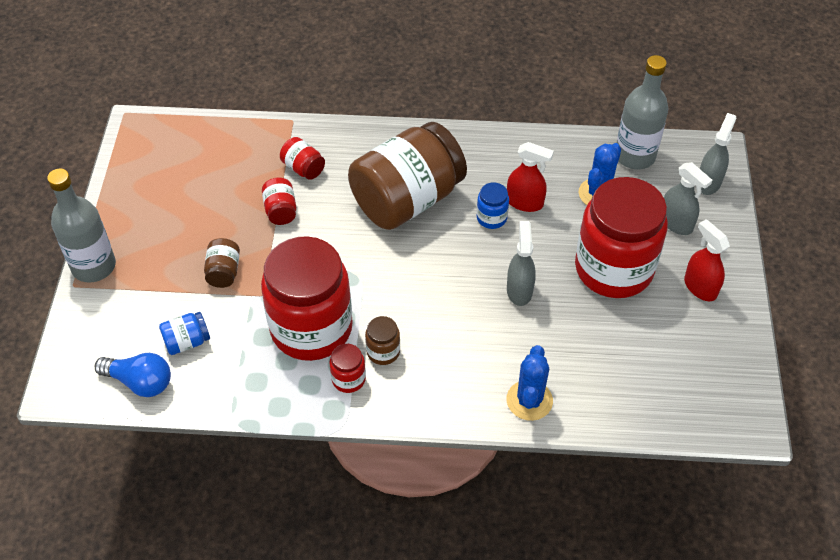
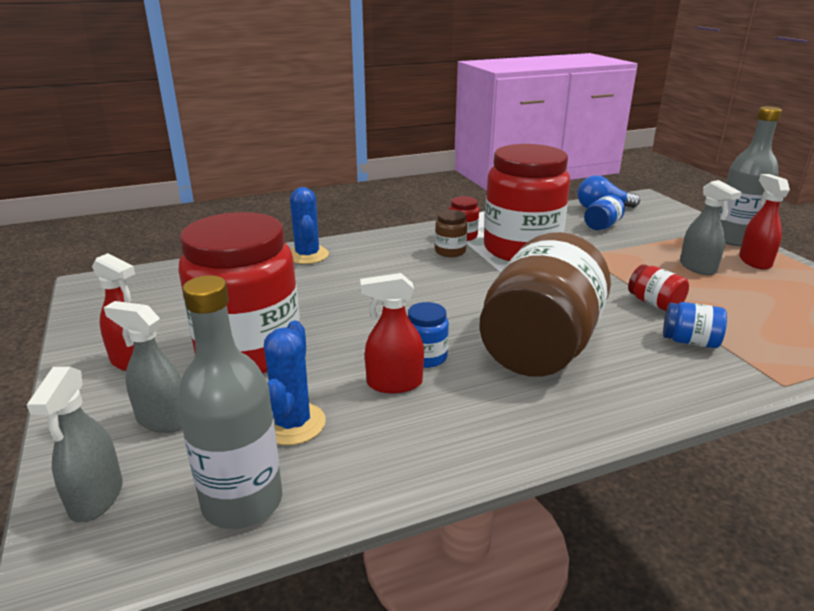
camera: 155 degrees right, 25 degrees down
(130, 228) = (754, 261): none -> red spray bottle
(224, 272) = (635, 258): brown jar -> none
(303, 168) = (690, 341): red jar -> blue jar
(519, 290) = (353, 310): grey spray bottle -> grey spray bottle (698, 267)

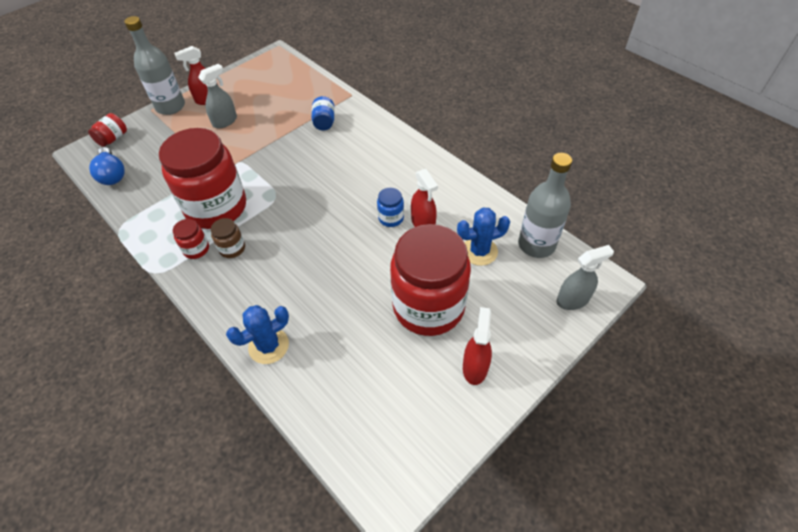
camera: 110 degrees left, 25 degrees up
(163, 420) = (512, 310): grey spray bottle -> none
(540, 346) = (356, 174): brown jar -> none
(602, 226) = (156, 170): blue jar -> none
(654, 303) = (284, 136): red jar -> red jar (113, 138)

